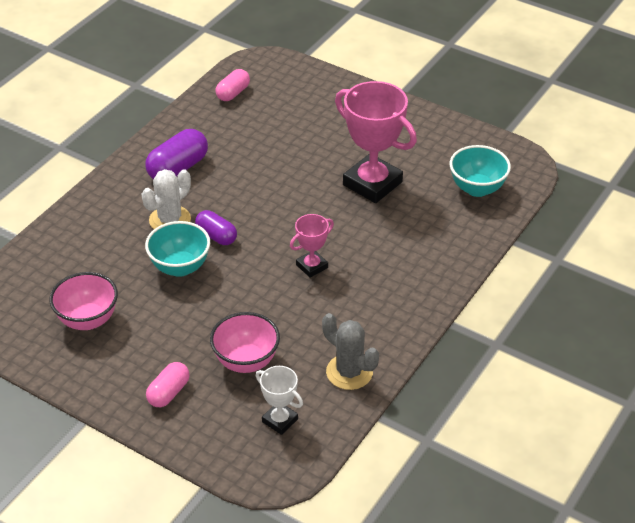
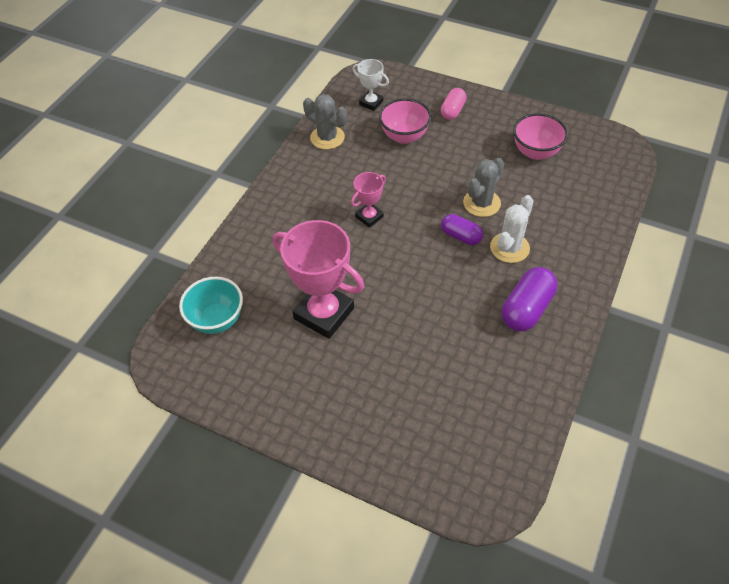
camera: 175 degrees right, 10 degrees up
(180, 267) = (481, 203): turquoise bowl -> grey cactus
(233, 93) = (507, 433): pink capsule -> none

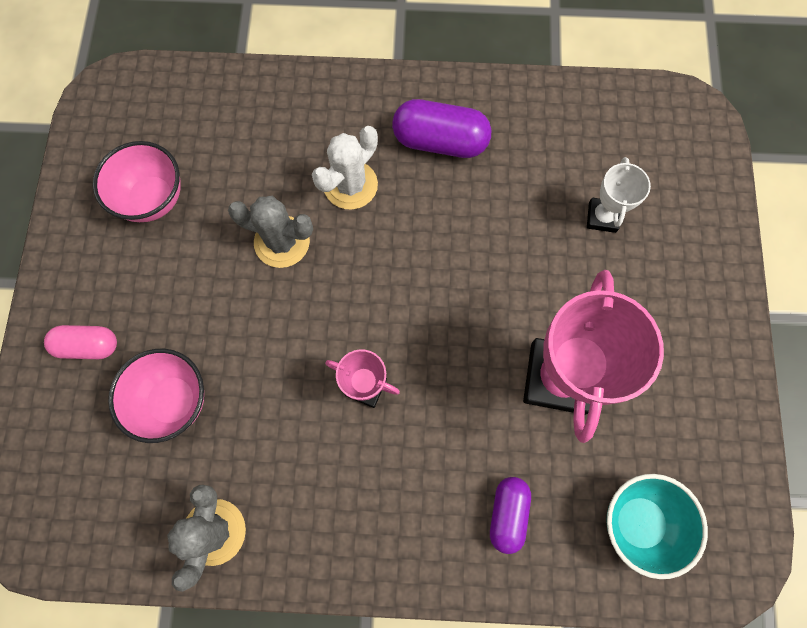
camera: 115 degrees left, 20 degrees up
(371, 103) = (102, 491): white trophy -> white trophy (602, 217)
(461, 236) = (354, 250): purple capsule -> purple capsule (507, 514)
(509, 248) = (350, 185): white cactus -> white cactus turned 60 degrees counterclockwise

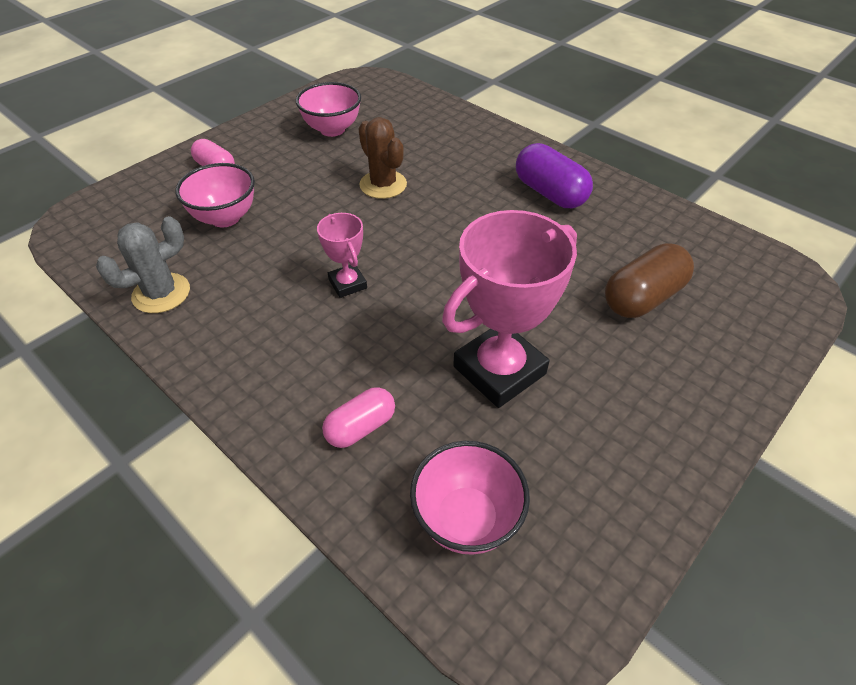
camera: 40 degrees right, 25 degrees down
(282, 242) = (383, 185): grey cactus -> brown cactus
(350, 185) = (460, 182): white cactus -> none
(507, 514) = (361, 427): purple capsule -> pink capsule
(602, 217) = (642, 298): white trophy -> brown capsule
(638, 522) = (466, 519): turquoise bowl -> pink bowl

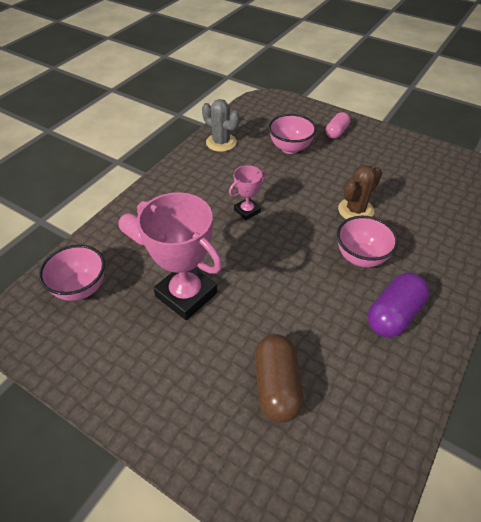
camera: 80 degrees right, 0 degrees up
(332, 129) = (410, 172): pink bowl -> pink bowl (361, 257)
(642, 298) = (277, 386): brown capsule -> brown capsule turned 45 degrees clockwise

